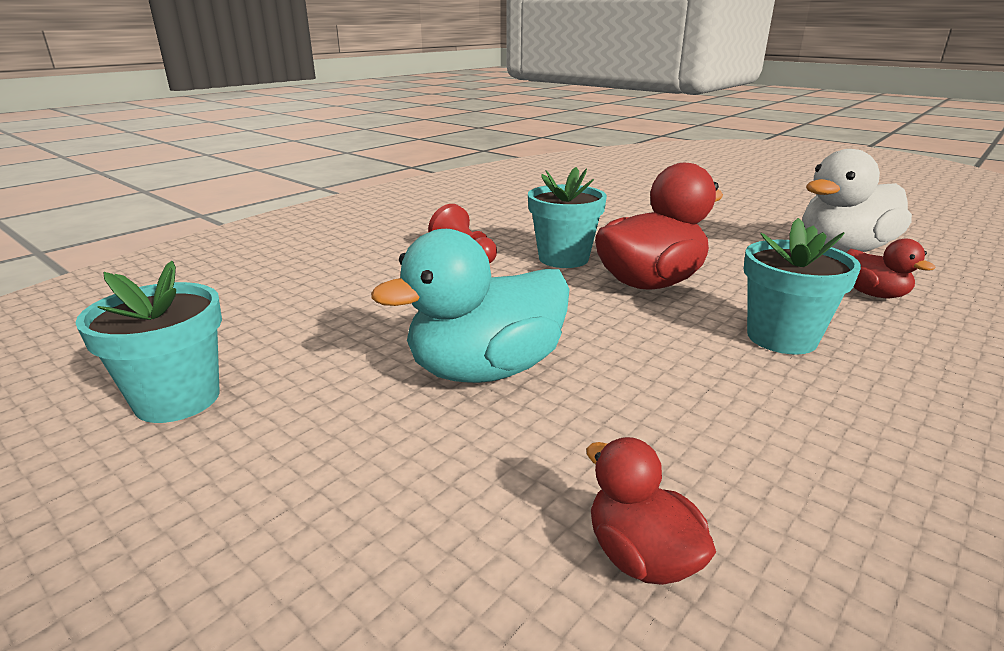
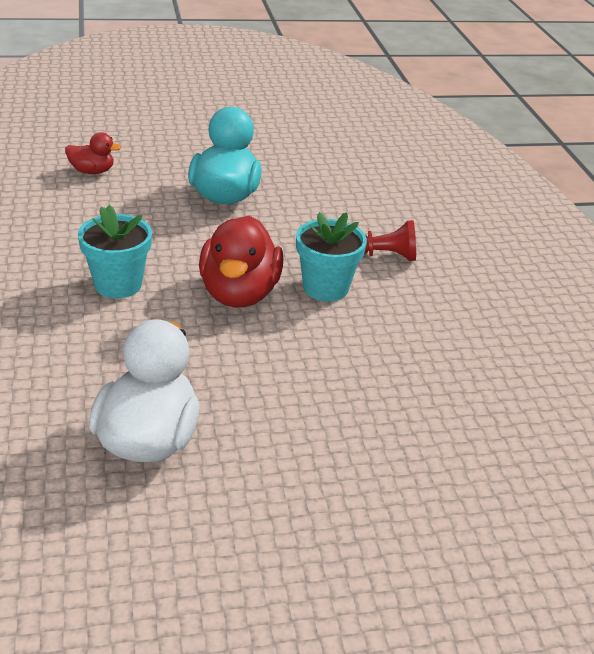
camera: 125 degrees right, 10 degrees up
(177, 399) = (299, 138): turquoise flower pot -> none
(873, 294) = (87, 367): red duck -> none

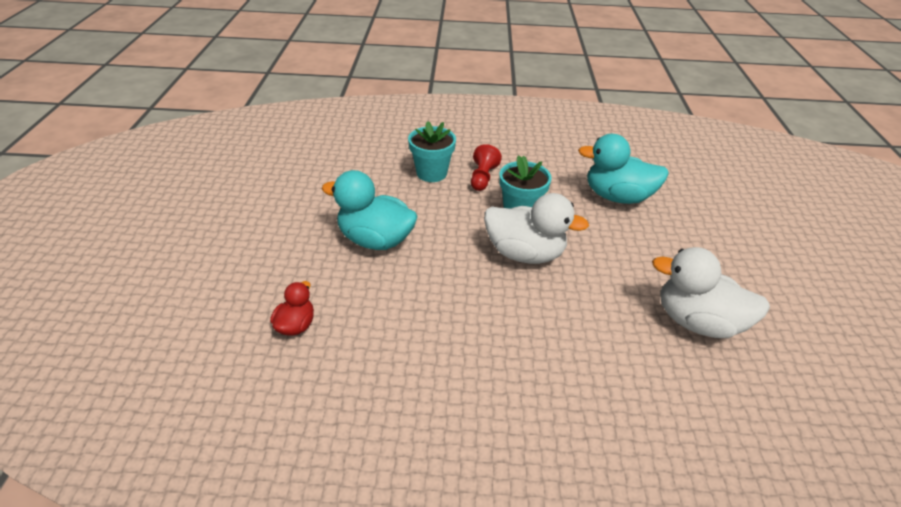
camera: 75 degrees left, 5 degrees up
(118, 284) = (507, 322): turquoise flower pot -> turquoise flower pot (431, 173)
(239, 293) = (524, 253): red duck -> white duck
(409, 377) = (617, 197): none -> turquoise duck

